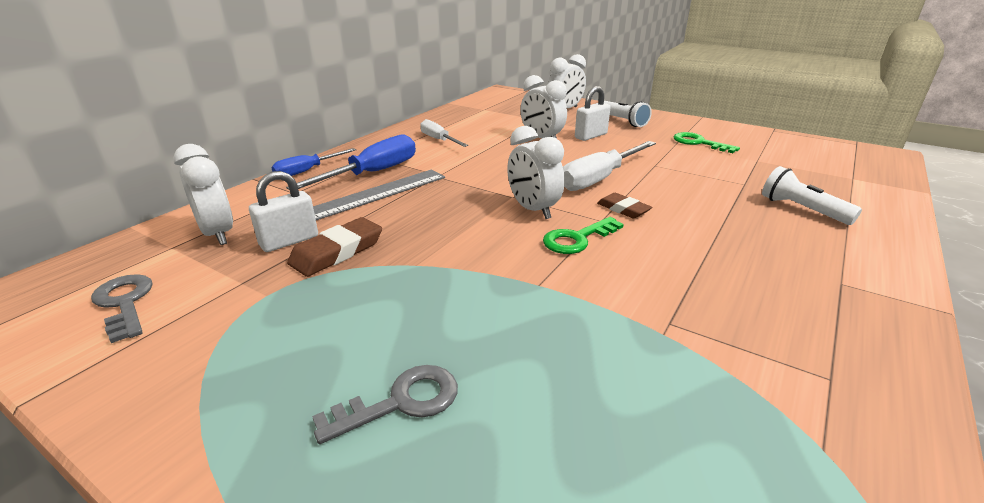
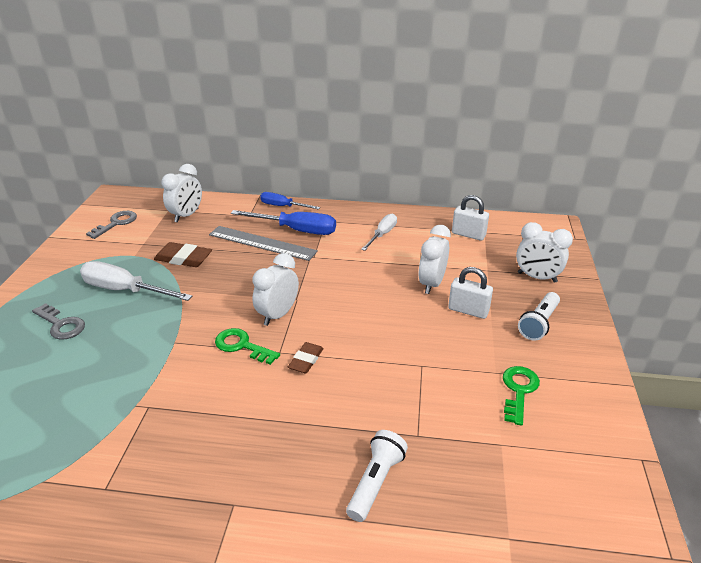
camera: 65 degrees right, 5 degrees up
(289, 241) = (188, 239): white padlock -> white padlock (468, 234)
(599, 178) = (361, 336): white screwdriver -> white screwdriver (125, 290)

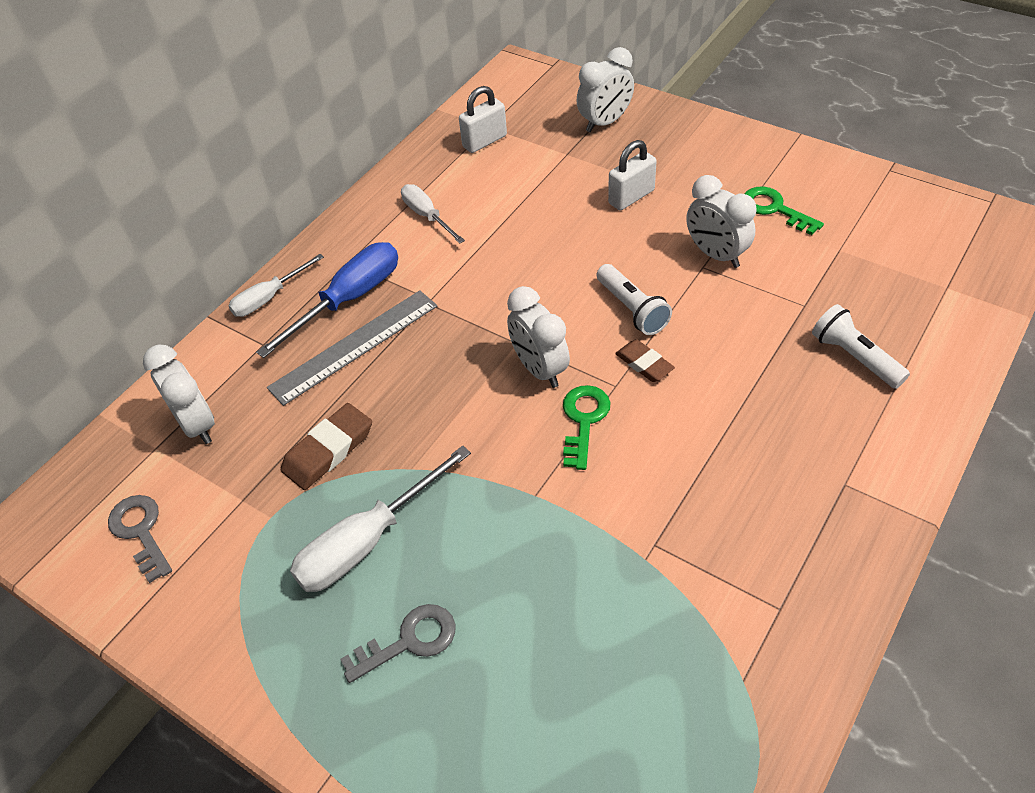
camera: 60 degrees left, 15 degrees up
(242, 346) = (584, 421): green key -> green key turned 135 degrees clockwise
(283, 206) = (269, 298): blue screwdriver -> white screwdriver
(431, 284) = (564, 208): white clock -> white clock (716, 255)
(539, 324) = (683, 154): white flashlight -> white flashlight (632, 309)

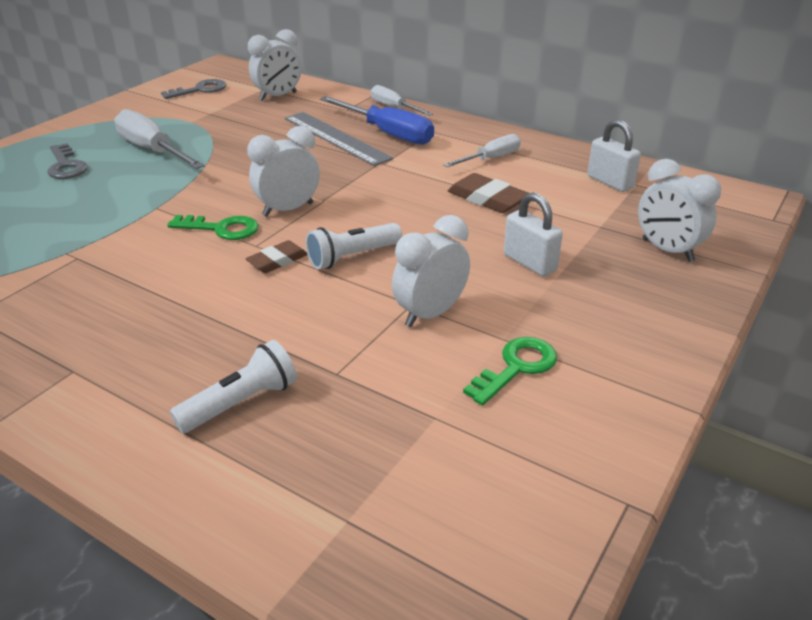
camera: 85 degrees right, 15 degrees down
(328, 450) = (237, 135): brown eraser -> brown eraser (487, 198)

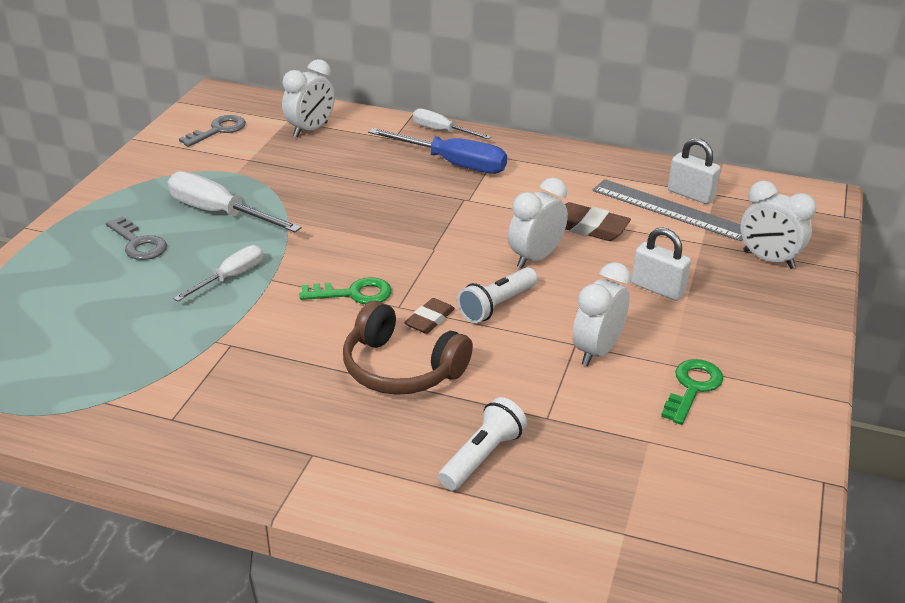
camera: 15 degrees left, 0 degrees up
(218, 302) = (401, 369): none -> brown headphones
(288, 209) = (406, 264): white clock -> white clock (535, 258)
(336, 138) = (404, 175): grey ruler -> grey ruler (670, 209)
(491, 159) = (569, 182): white screwdriver -> white screwdriver (230, 277)

